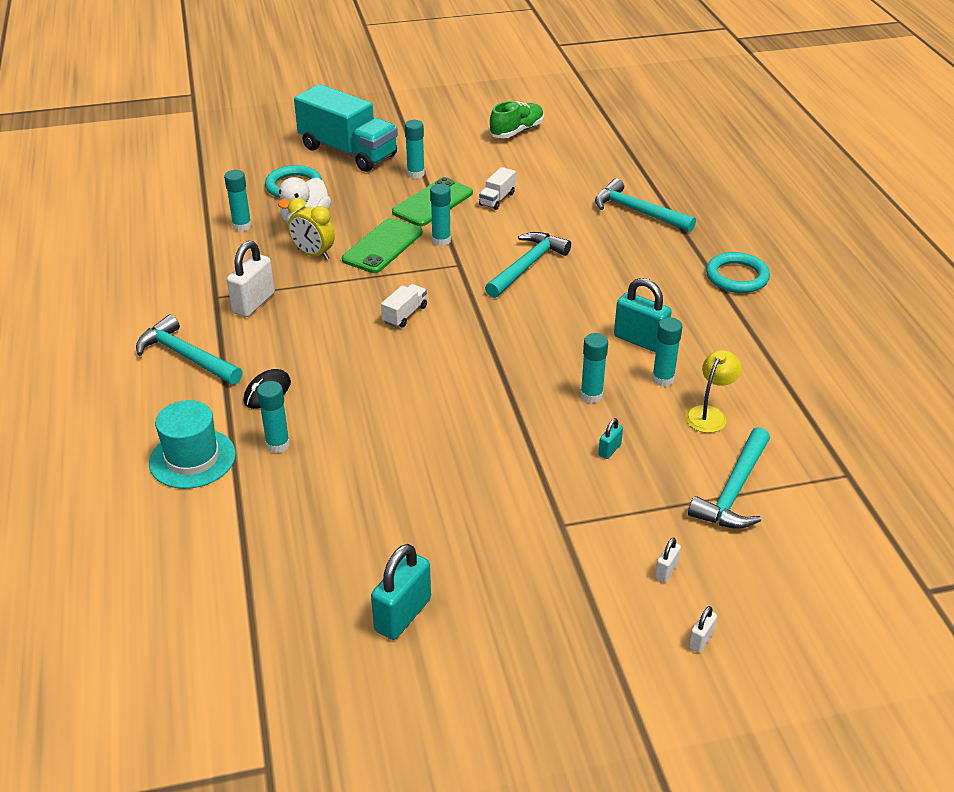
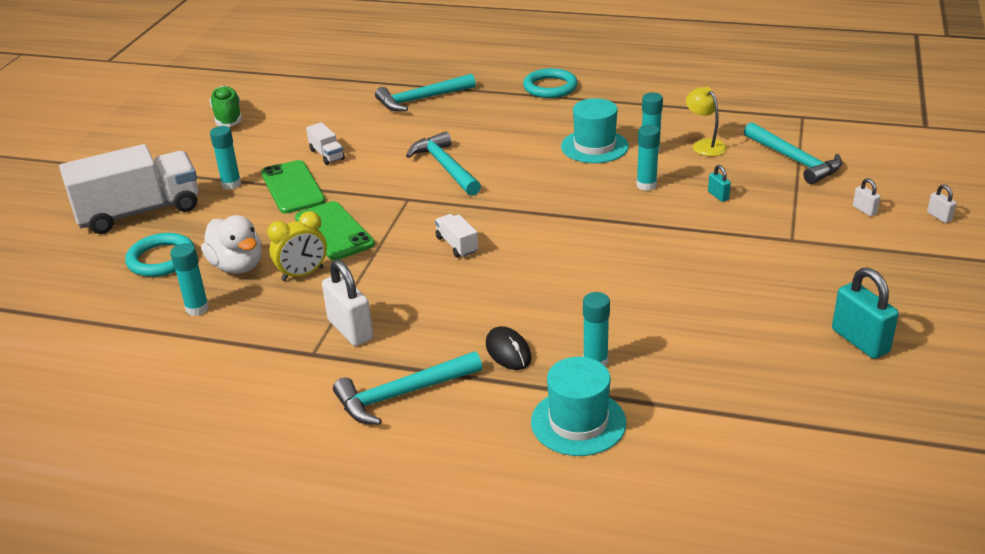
camera: 60 degrees left, 5 degrees down
(348, 152) = (139, 212): turquoise truck -> white truck
(441, 240) = (360, 198): turquoise glue stick -> none
(640, 340) = (594, 146): turquoise padlock -> turquoise hat

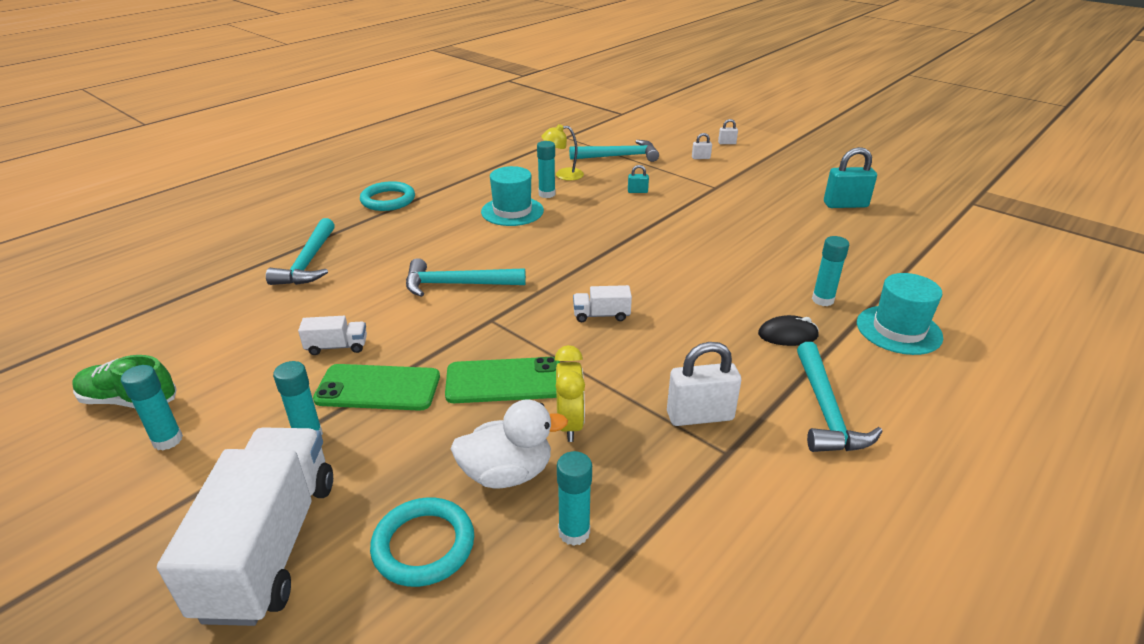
camera: 65 degrees left, 0 degrees up
(646, 185) = (595, 210): turquoise glue stick -> turquoise glue stick (167, 440)

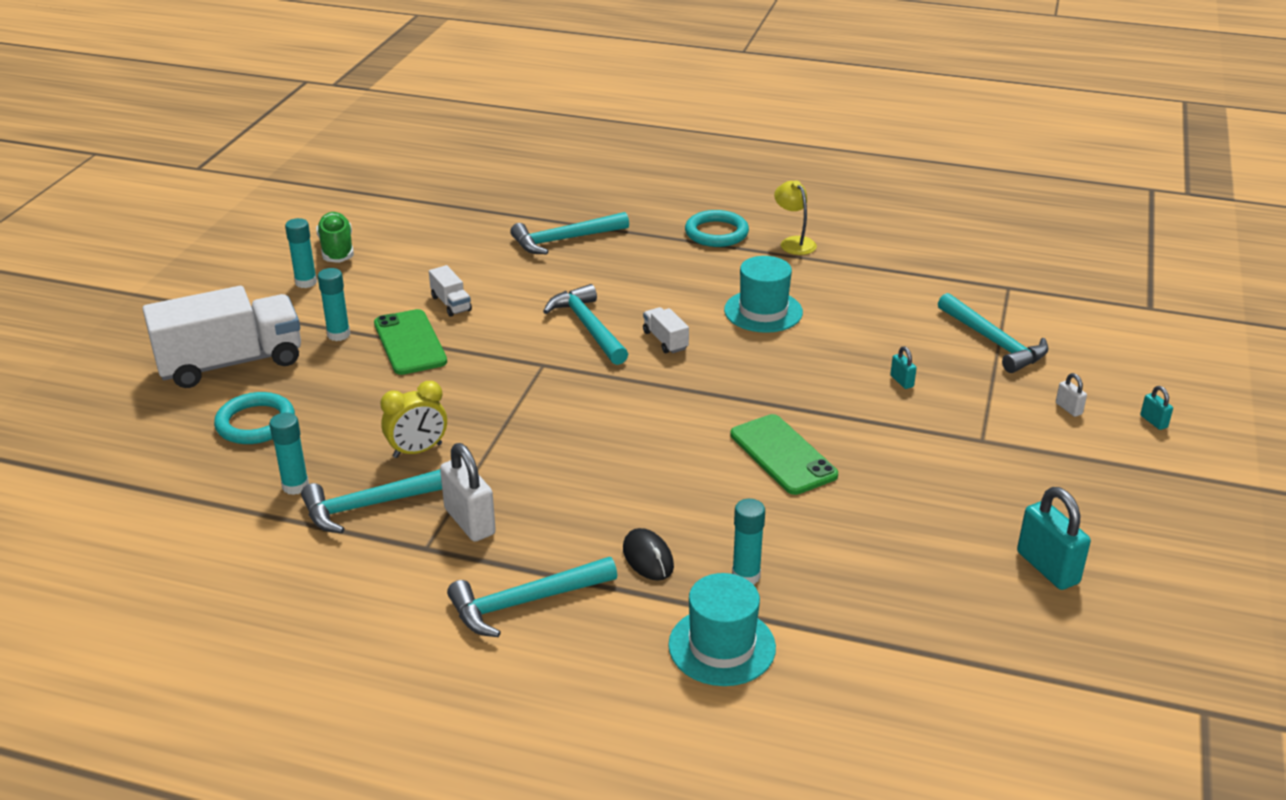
camera: 65 degrees right, 0 degrees up
(504, 381) = (456, 400): green phone -> green phone (783, 455)
(507, 473) = (343, 436): white duck -> none
(547, 194) = (827, 320): turquoise glue stick -> none
(563, 175) = (891, 317): yellow lamp -> yellow lamp (794, 242)
(601, 315) = (596, 425): white truck -> white truck (665, 340)
(641, 476) = (372, 505): none -> turquoise hammer
(727, 143) = (1153, 421): white padlock -> turquoise padlock

